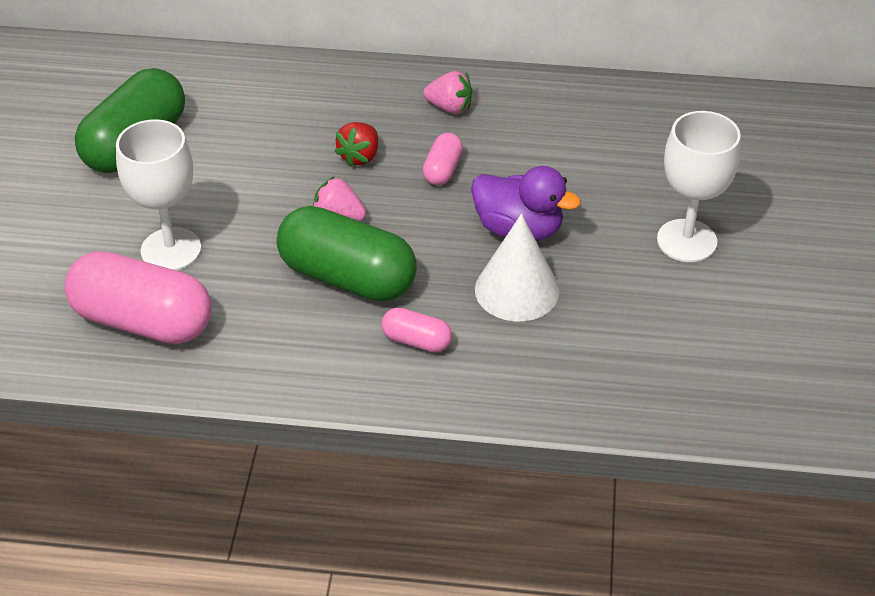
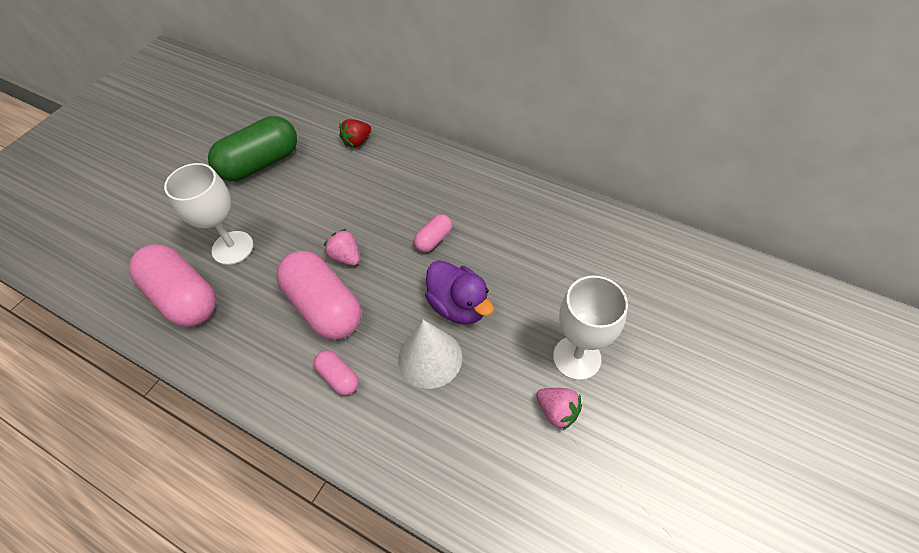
camera: 25 degrees right, 10 degrees up
(347, 277) = (324, 306): green capsule -> pink capsule
(360, 156) = (386, 212): red strawberry -> red strawberry (357, 142)
(449, 107) = (465, 191): pink strawberry -> pink strawberry (557, 411)

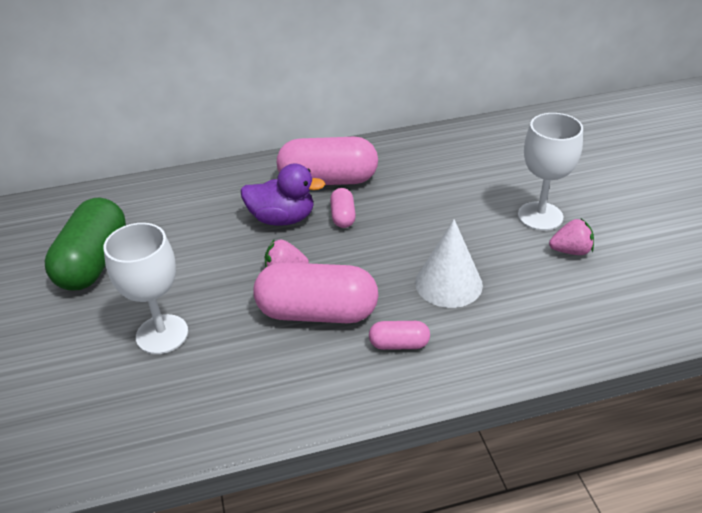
camera: 45 degrees left, 15 degrees down
(183, 297) = (166, 400): pink capsule -> pink capsule (328, 180)
(357, 142) = (175, 195): red strawberry -> none
(458, 306) = (422, 241): purple duck -> purple duck (282, 219)

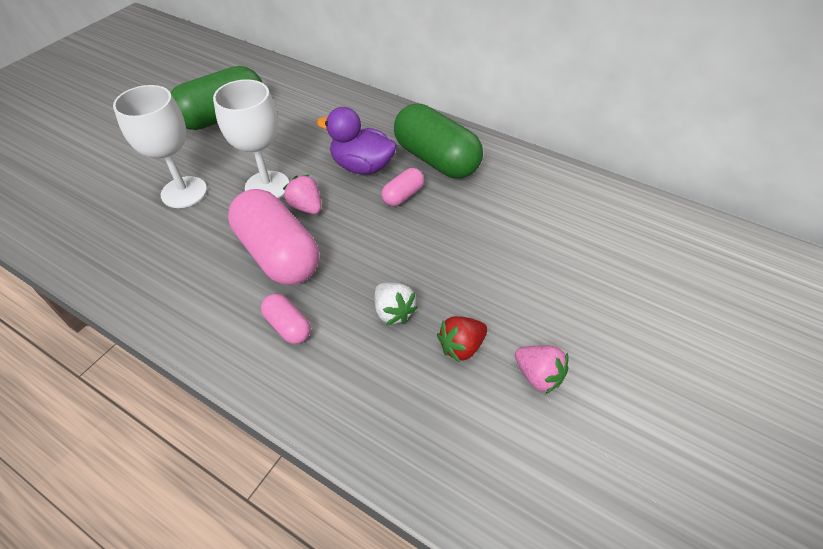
camera: 45 degrees right, 10 degrees up
(282, 219) = (362, 166): purple duck -> purple duck turned 150 degrees clockwise
(328, 180) = (436, 159): pink capsule -> green capsule
(448, 283) = (393, 312): white cone -> white strawberry
(514, 269) = (461, 346): none -> red strawberry
(540, 216) = (560, 320): white goblet -> white goblet (267, 186)

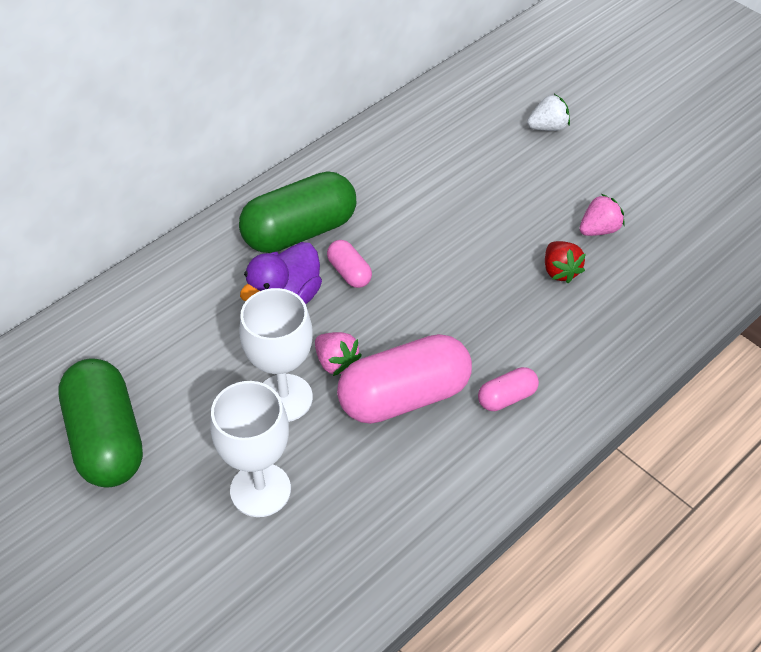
camera: 75 degrees left, 0 degrees up
(306, 207) = (336, 363): pink strawberry -> pink strawberry turned 105 degrees counterclockwise
(393, 312) = (509, 311): white strawberry -> white strawberry (548, 127)

